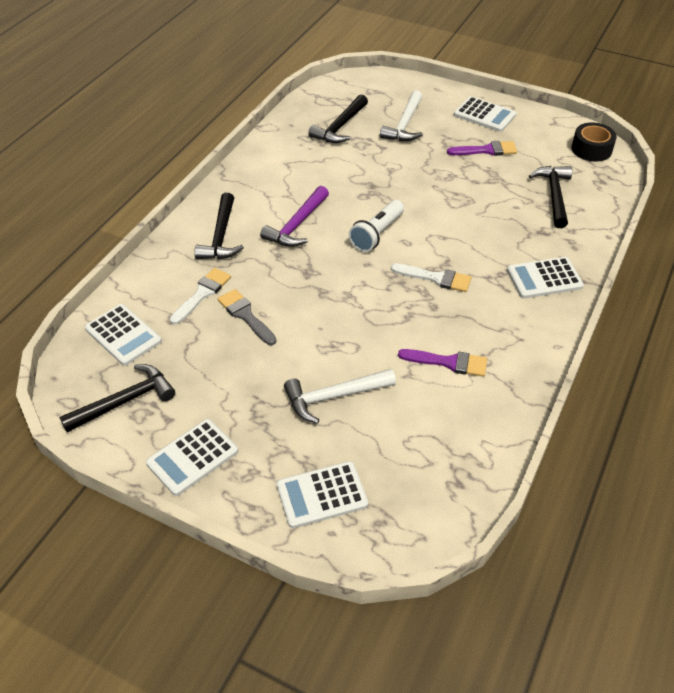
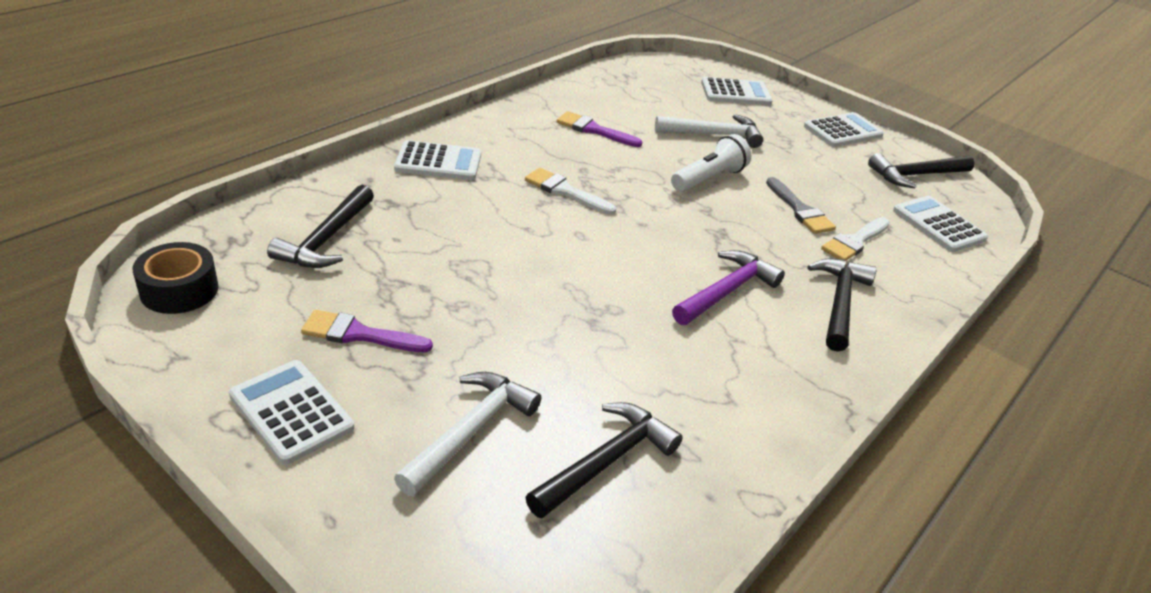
camera: 170 degrees left, 10 degrees down
(377, 234) = (615, 253): white flashlight -> white flashlight (708, 178)

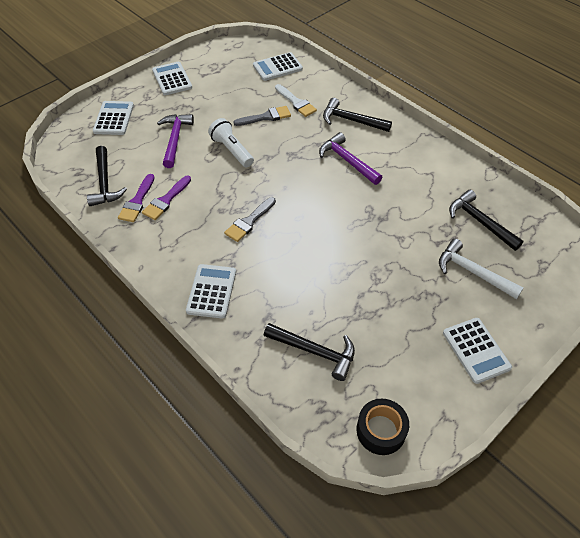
camera: 80 degrees left, 15 degrees up
(291, 411) = (476, 350): white calculator -> white calculator turned 75 degrees counterclockwise
(359, 334) = (408, 325): purple brush -> purple brush (137, 201)
(565, 191) = (249, 222): white brush -> grey brush
(714, 135) = (175, 139): white hammer -> purple hammer
(915, 175) = (226, 62): black hammer -> black hammer (105, 183)

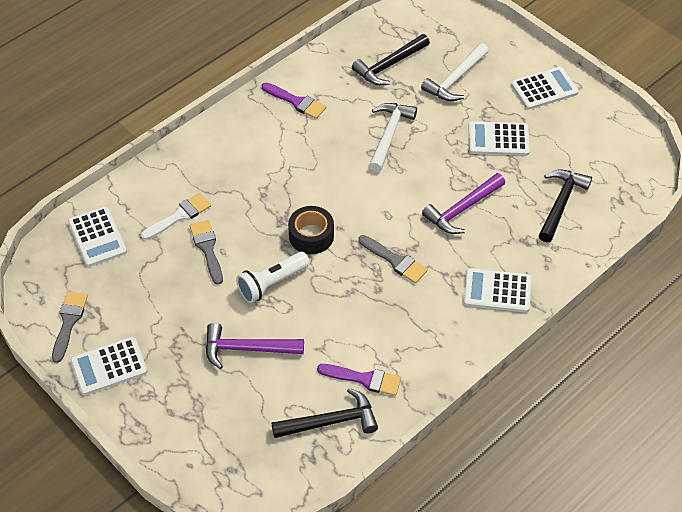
camera: 90 degrees left, 0 degrees up
(114, 118) = (196, 431): white calculator -> white calculator (498, 139)
(166, 200) = (362, 348): purple brush -> purple brush (296, 102)
(209, 61) = (69, 322): none -> grey brush
(347, 161) = (295, 168): purple hammer -> purple hammer (462, 209)
(351, 120) = (220, 161): black hammer -> none
(381, 430) = (632, 160): black tape -> black tape (311, 236)
(391, 220) = (389, 135): none -> white hammer

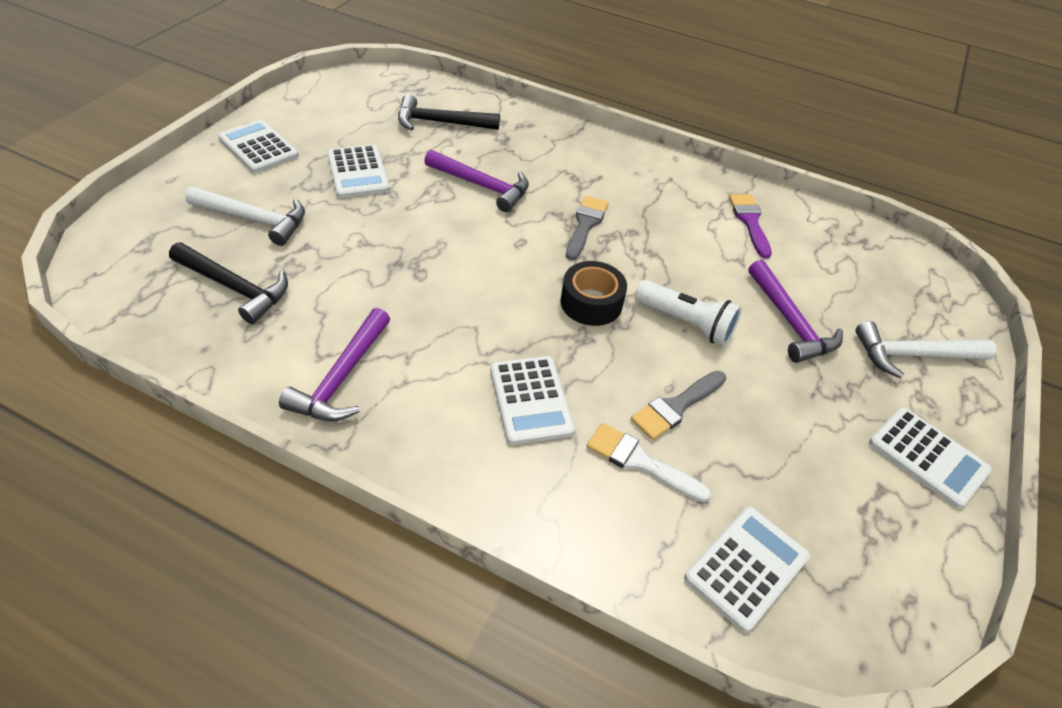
camera: 115 degrees left, 5 degrees down
(69, 322) = (911, 539): grey brush -> none
(296, 102) = (341, 378): purple brush -> purple hammer
(331, 421) = (815, 236): black hammer -> none
(389, 135) = (381, 264): white hammer -> white hammer (913, 355)
(497, 291) = (580, 151): white calculator -> white calculator (530, 400)

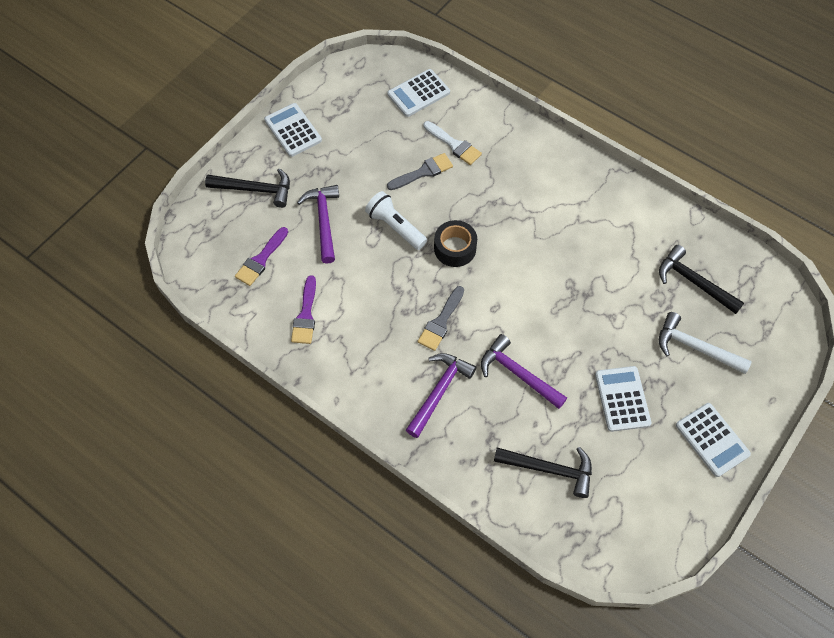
camera: 165 degrees left, 15 degrees up
(341, 378) = (616, 209): purple hammer -> purple hammer (439, 391)
(530, 400) = (507, 184): white calculator -> none
(841, 271) = (261, 259): none -> purple brush
(913, 355) = (255, 189): white hammer -> black hammer

